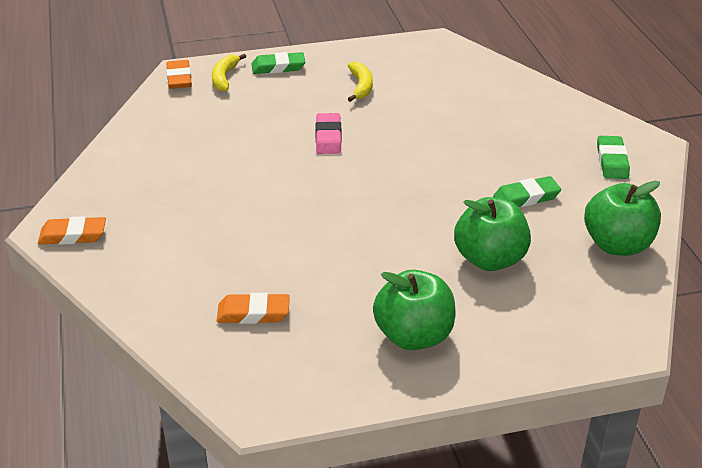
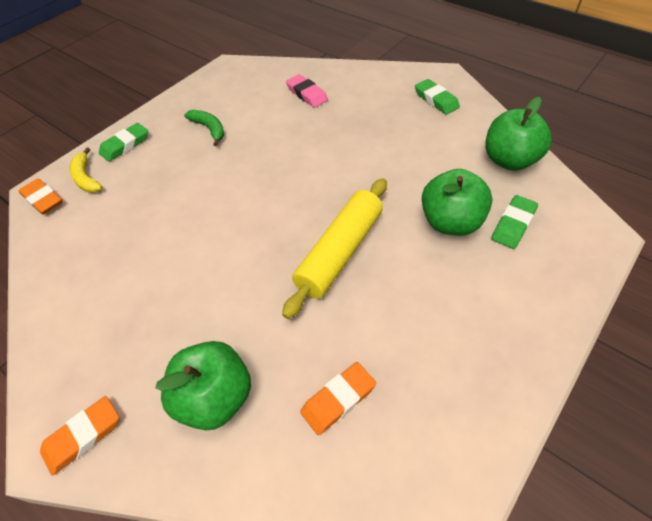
camera: 35 degrees left, 15 degrees up
(328, 137) = (228, 186): pink eraser -> pink eraser (307, 94)
(361, 86) = (209, 129): yellow banana -> green banana
(365, 229) = (339, 252): none -> yellow rolling pin
(414, 336) = (477, 328): green apple -> green apple (215, 397)
(526, 197) = (417, 156): green eraser -> green eraser (513, 224)

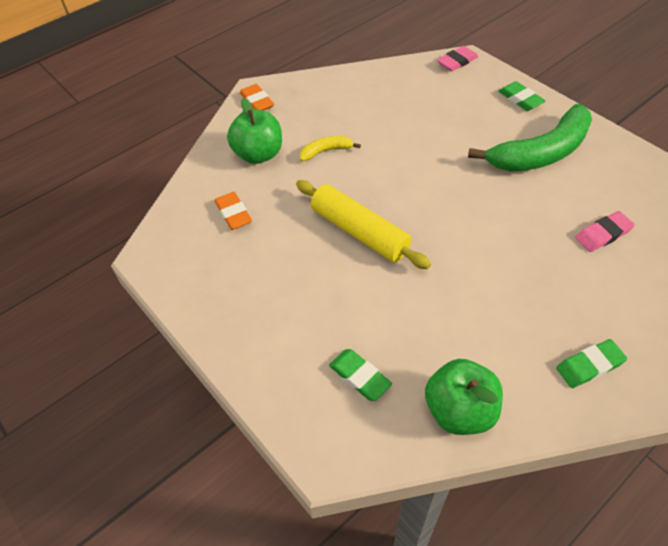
camera: 100 degrees right, 0 degrees up
(43, 199) = (457, 61): orange eraser -> pink eraser
(86, 178) = (479, 81): yellow banana -> yellow banana (326, 151)
(209, 129) = (540, 153): green banana -> green banana, size x2.23
(450, 222) = (375, 322): green apple -> none

